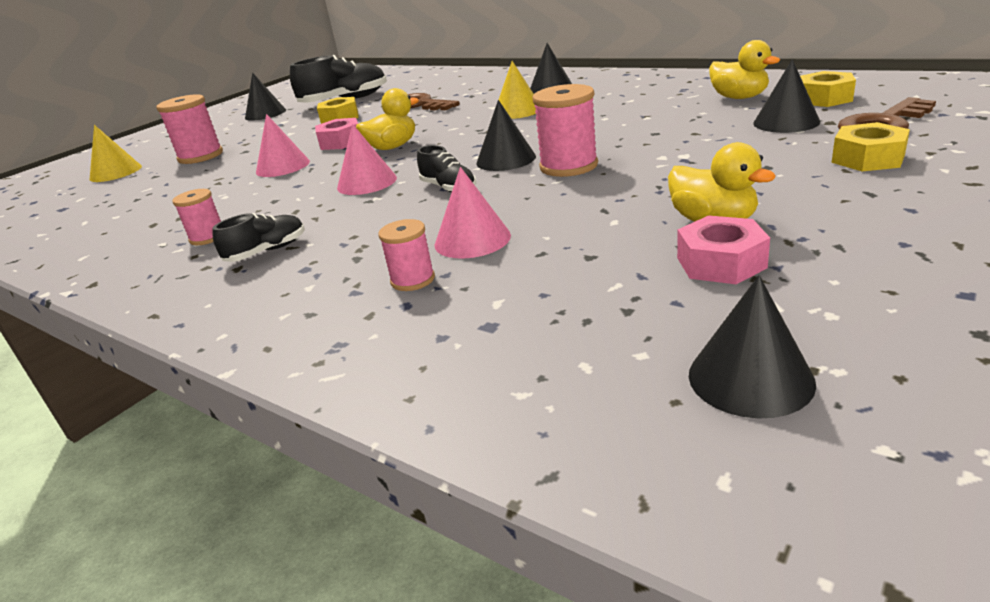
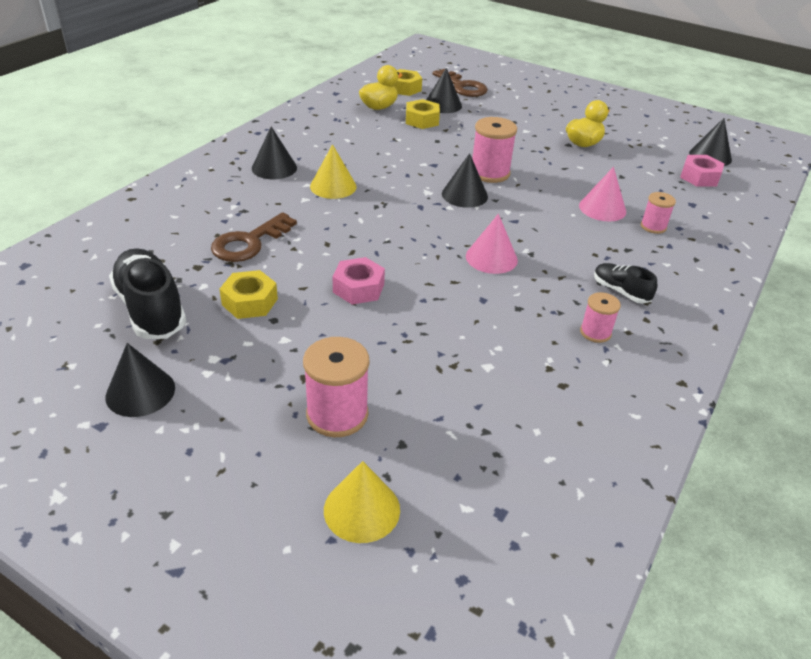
camera: 100 degrees left, 10 degrees up
(283, 166) = (422, 320): pink cone -> none
(392, 147) = (399, 251): yellow duck -> none
(448, 188) = (516, 218): black shoe -> none
(721, 263) = (626, 148): pink nut -> pink nut (699, 177)
(867, 158) = (512, 100): yellow nut -> yellow nut (422, 120)

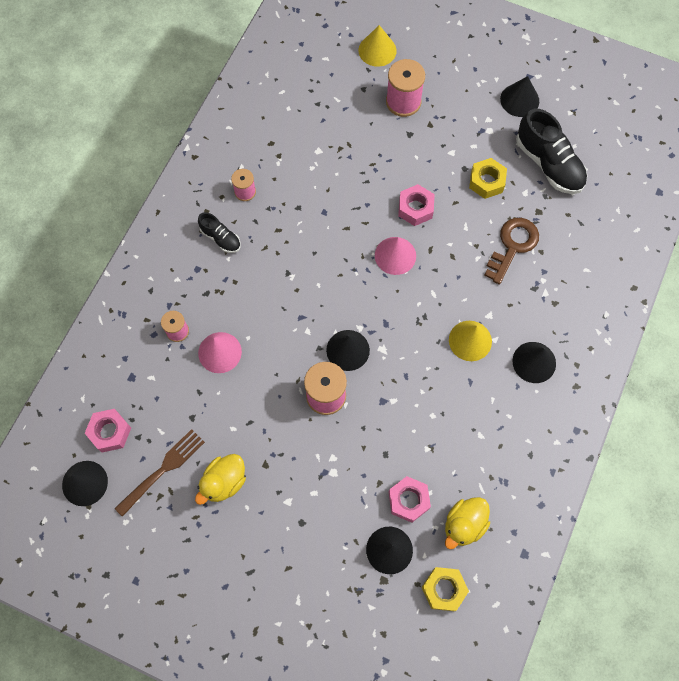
camera: 175 degrees right, 30 degrees up
(422, 120) = (408, 500): yellow nut -> pink nut
(462, 87) = (370, 614): brown key -> none
(491, 258) = (319, 261): pink cone -> pink cone (395, 255)
(641, 154) = (162, 470): none -> brown fork

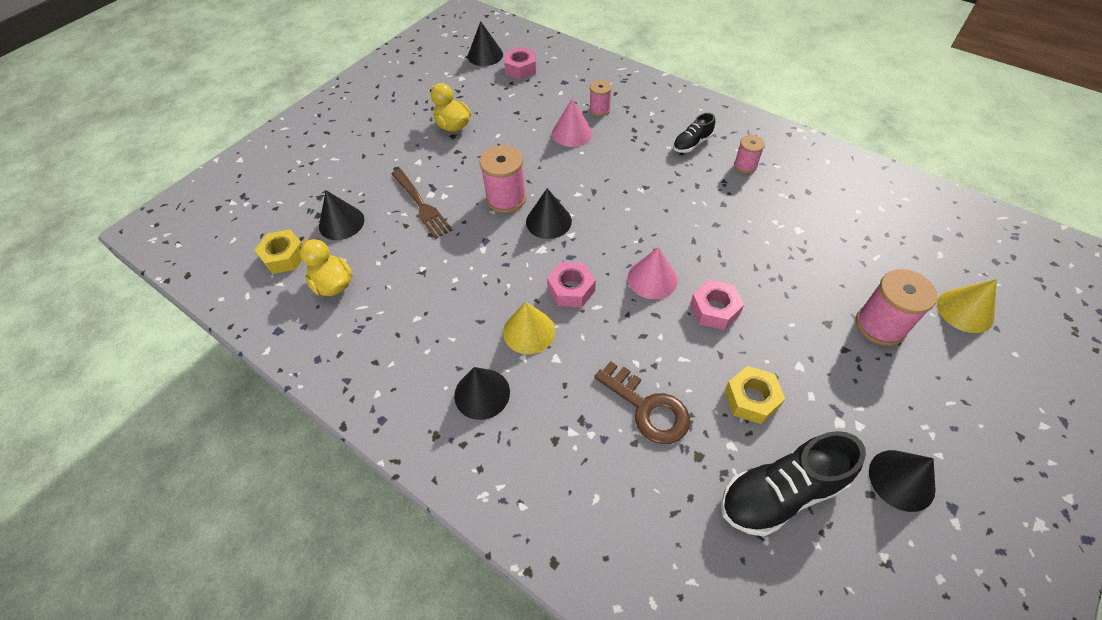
camera: 105 degrees right, 15 degrees down
(162, 470) = (478, 93): brown fork -> brown fork (421, 205)
(408, 500) = (378, 244): pink nut -> pink nut (571, 289)

